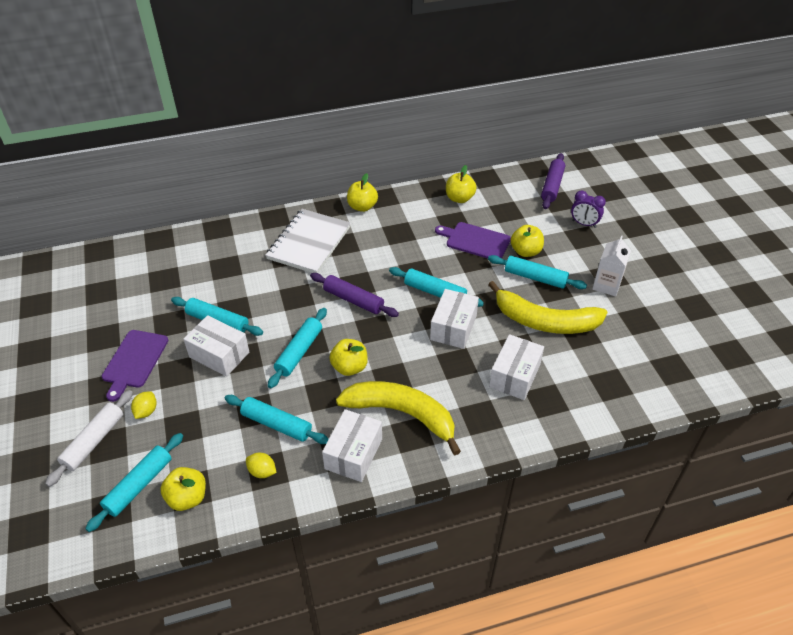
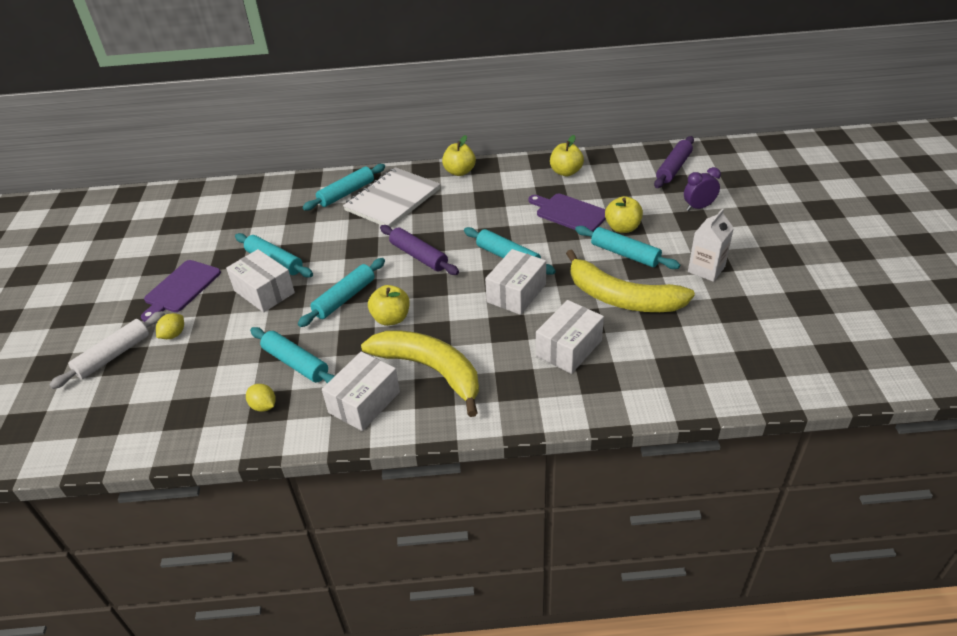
camera: 15 degrees right, 5 degrees down
(139, 485) = (139, 401): turquoise rolling pin -> turquoise rolling pin (346, 193)
(187, 498) = (180, 420): yellow apple -> none
(584, 224) = (698, 207): purple clock -> purple clock turned 120 degrees clockwise

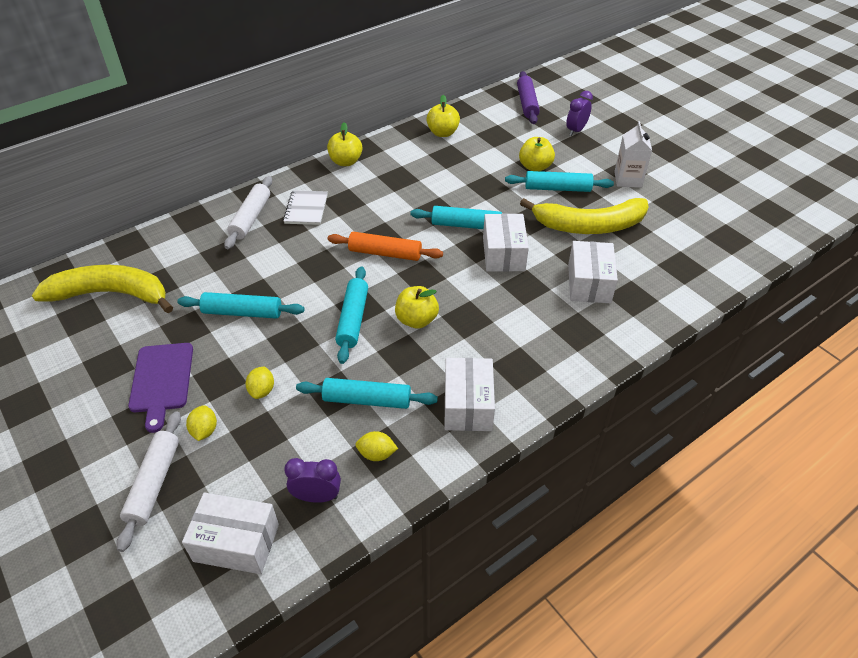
camera: 35 degrees left, 5 degrees up
(197, 415) = (317, 496): none -> purple clock
(234, 323) = (262, 390): none -> yellow lemon
(264, 292) = (262, 346): white box -> white box (236, 542)
(346, 193) = (251, 218): turquoise rolling pin -> white rolling pin
(392, 200) = (306, 209): white notebook -> white notebook, size x0.56
(419, 256) = (385, 253): purple rolling pin -> orange rolling pin
(430, 370) = (497, 350): yellow banana -> yellow banana (111, 294)
(569, 213) = (480, 168): purple cutting board -> none

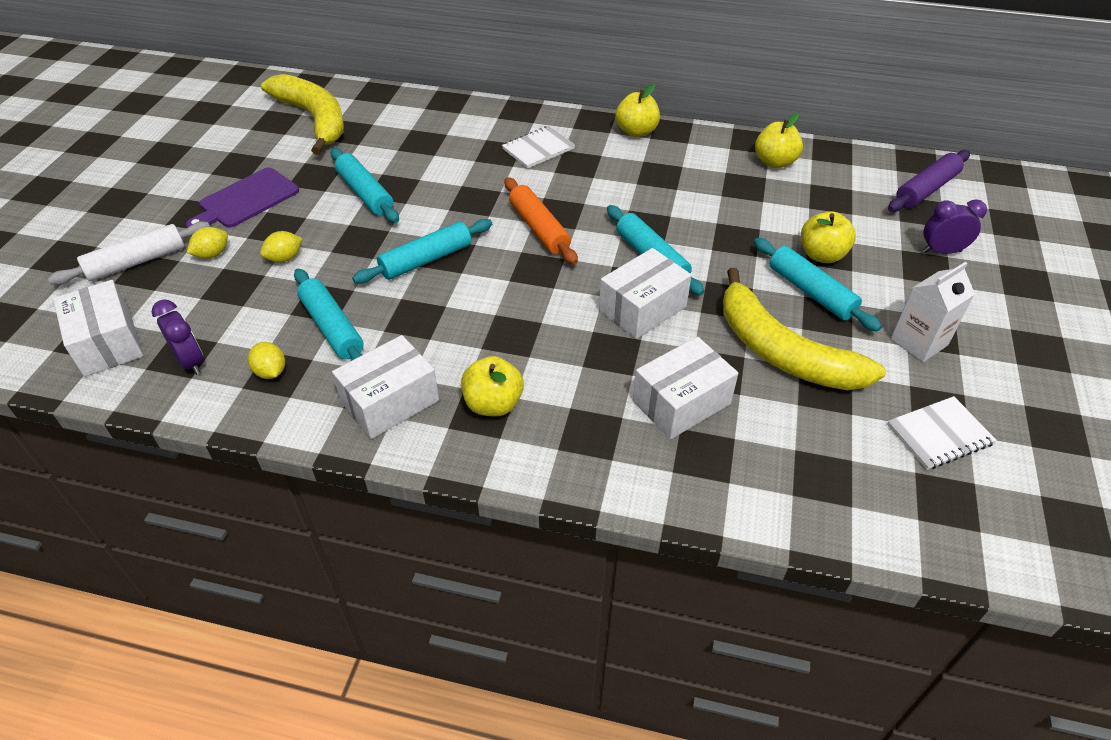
camera: 50 degrees right, 0 degrees up
(251, 218) = (486, 128): white rolling pin -> none
(416, 320) = (470, 301): yellow apple -> yellow apple (493, 404)
(689, 214) = (939, 434): none -> white notebook

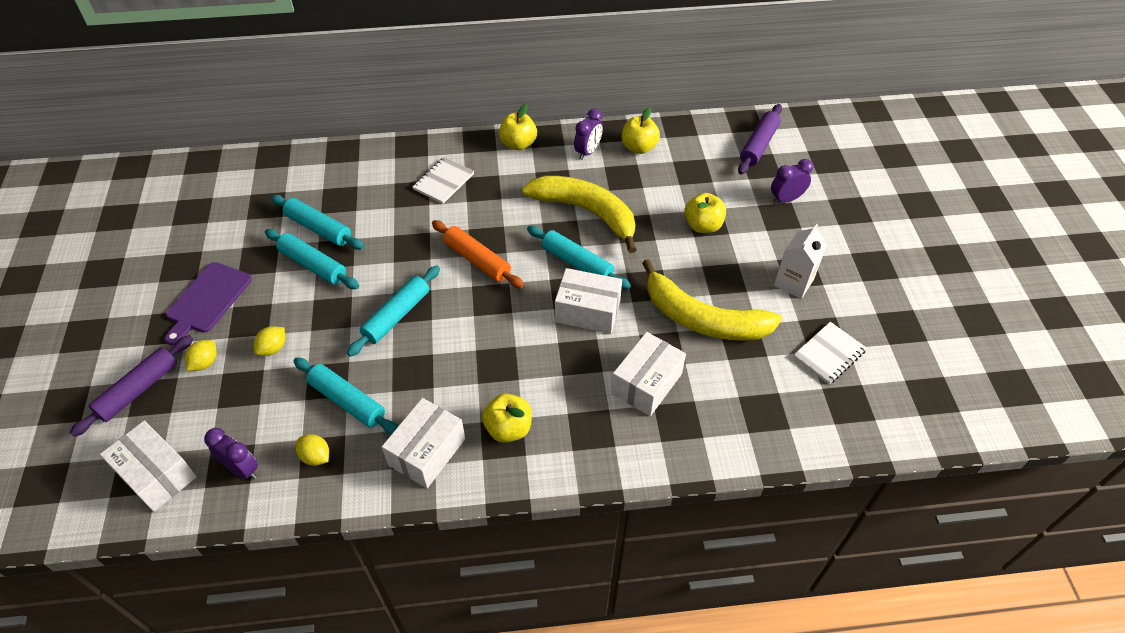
camera: 20 degrees left, 5 degrees up
(137, 262) = (138, 390): white rolling pin -> purple rolling pin
(314, 119) = (228, 200): yellow banana -> yellow banana (586, 212)
(642, 308) = (588, 311): white box -> white box turned 75 degrees clockwise
(712, 154) = (588, 152): none -> purple clock
(811, 292) = (706, 261): turquoise rolling pin -> turquoise rolling pin (318, 228)

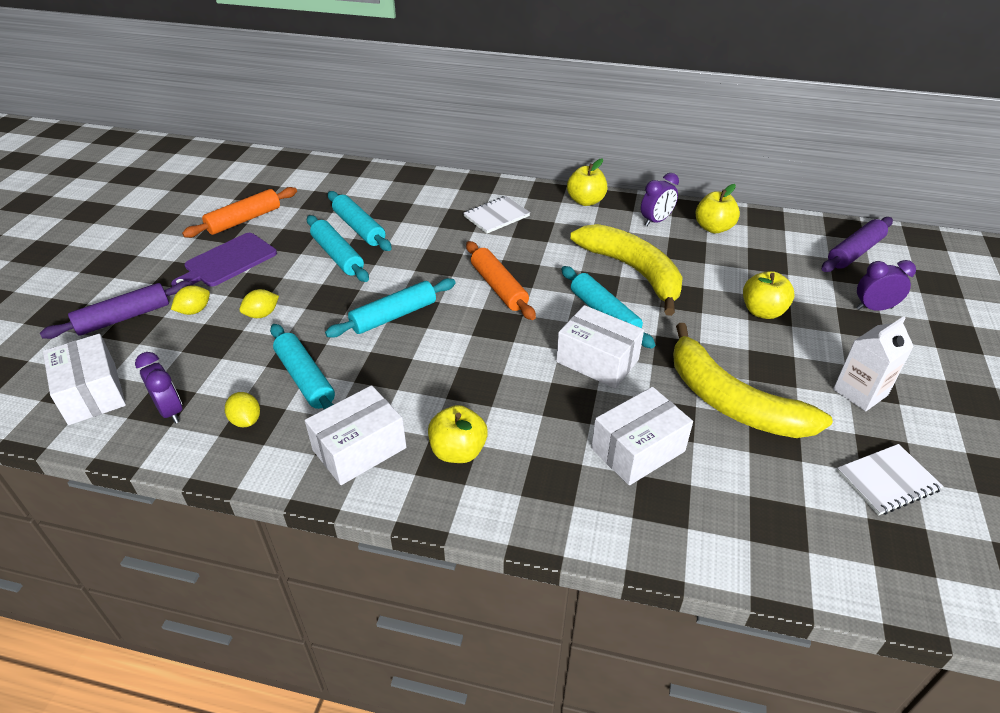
camera: 20 degrees right, 10 degrees down
(197, 248) = (244, 220): none -> orange rolling pin

